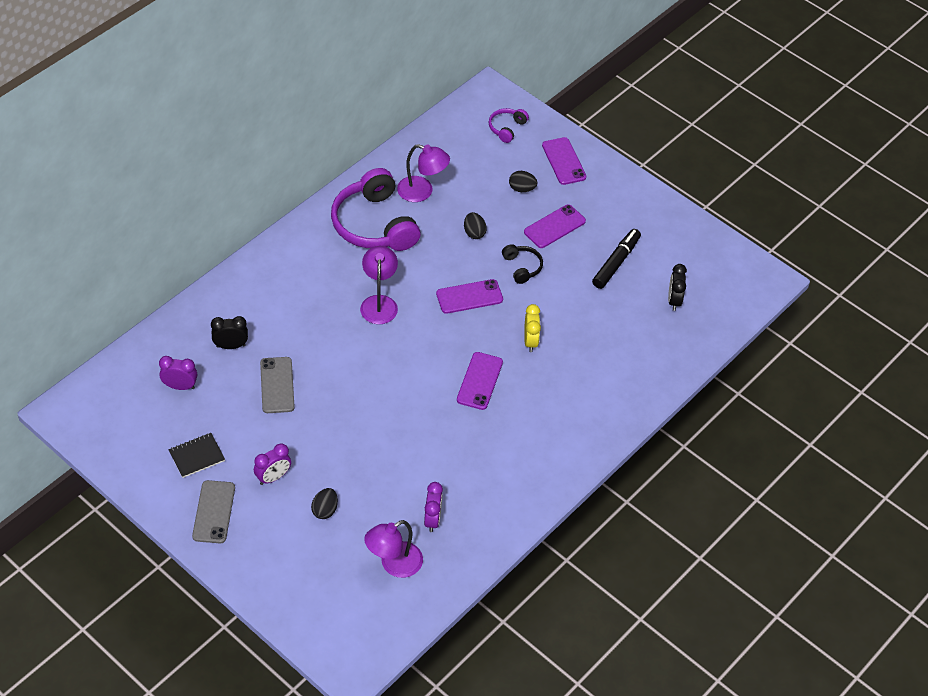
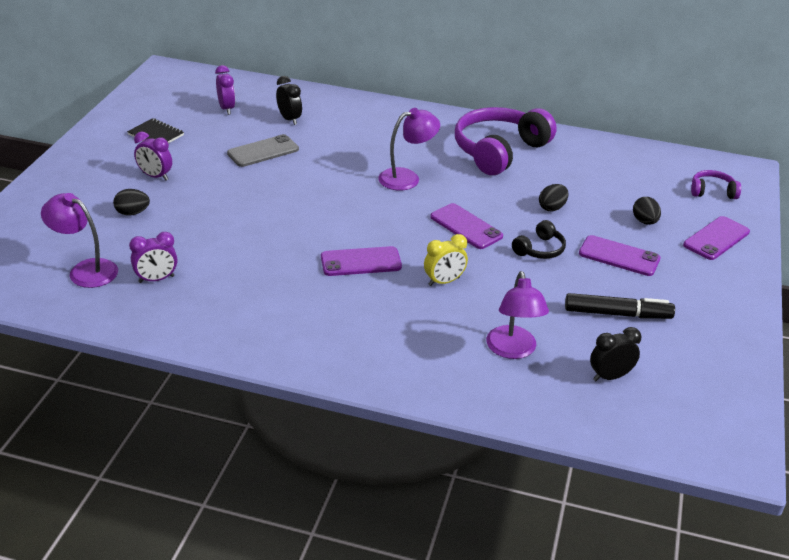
camera: 65 degrees right, 15 degrees down
(214, 512) = (98, 158): grey phone -> none
(422, 192) = (569, 165): purple lamp -> purple lamp (513, 350)

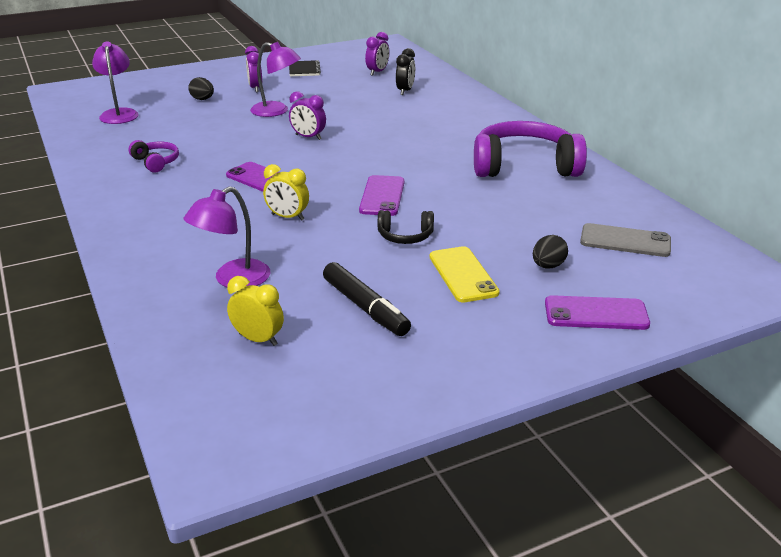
camera: 50 degrees right, 5 degrees down
(156, 279) = (138, 133): purple clock -> purple clock (308, 137)
(263, 151) = (347, 100): grey phone -> grey phone (625, 241)
(407, 178) = (409, 151): purple lamp -> purple lamp (276, 111)
(552, 208) = (481, 217): black egg -> none
(610, 376) = (258, 339): black clock -> yellow clock
(619, 256) = (463, 274): purple phone -> yellow phone
(712, 191) = (681, 281): purple headphones -> purple headphones (156, 162)

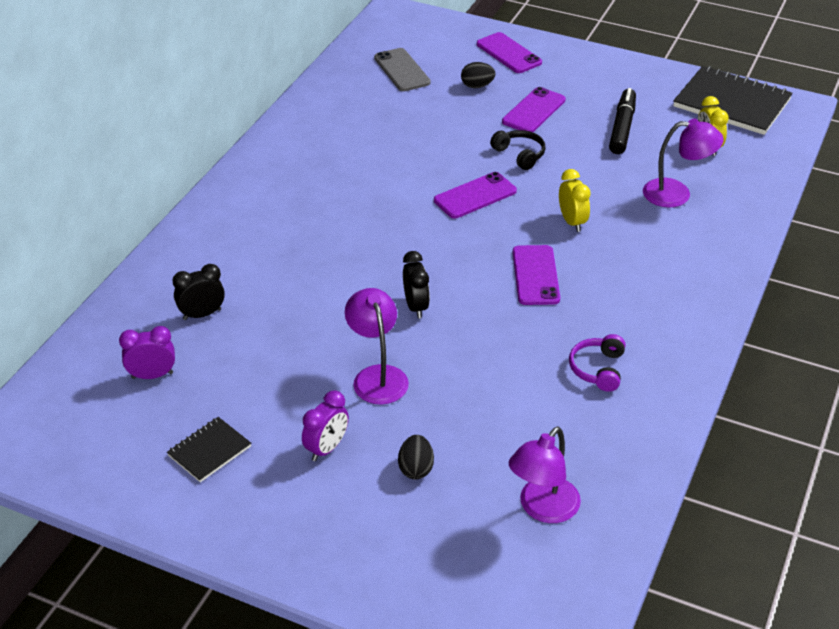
camera: 130 degrees left, 10 degrees up
(296, 411) = (731, 103): none -> black notebook
(308, 137) = (416, 307): purple clock -> black clock
(463, 274) = (533, 111): yellow phone -> purple phone
(524, 166) = (324, 153): purple headphones -> none

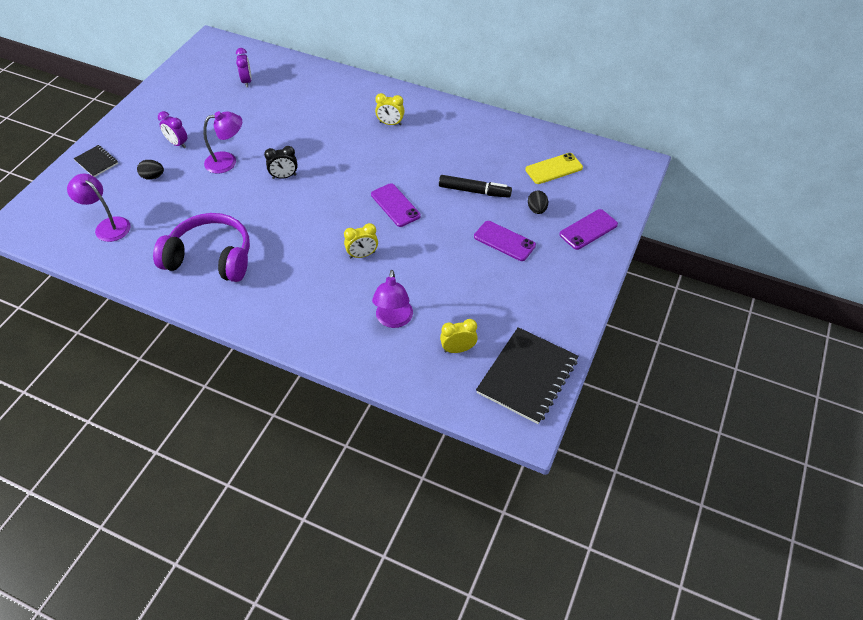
camera: 90 degrees right, 10 degrees up
(202, 314) = (291, 94): black clock -> none
(209, 451) = (187, 104): black notebook -> black notebook (96, 162)
(296, 204) = (390, 123): none -> yellow clock
(401, 70) = (553, 169): grey phone -> yellow phone
(520, 155) = (445, 230): black headphones -> none
(535, 275) = (306, 232): purple phone -> none
(597, 369) = (211, 257): purple headphones -> purple headphones, size x2.17
(622, 128) = (484, 294): black marker -> black marker (474, 191)

